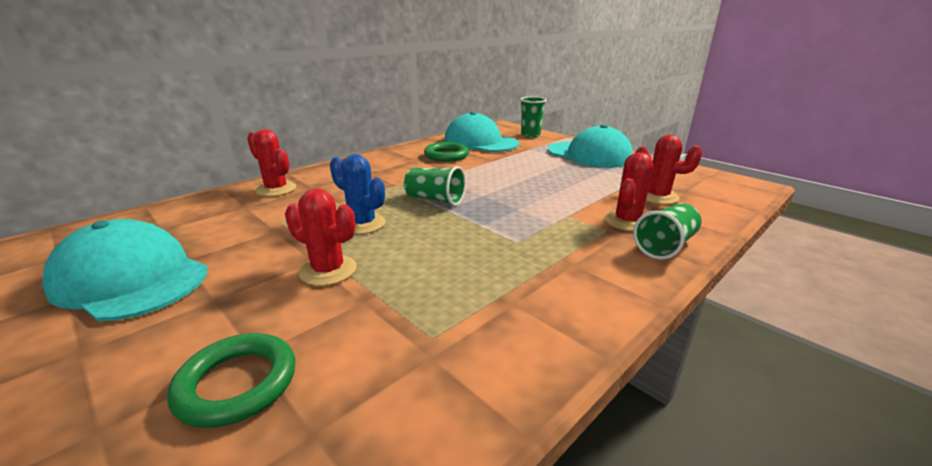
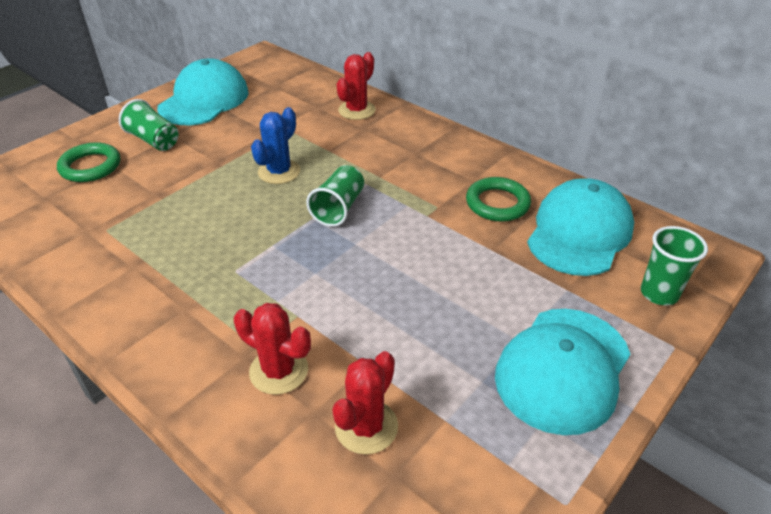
camera: 85 degrees right, 15 degrees up
(328, 270) = (200, 170): red cactus -> none
(665, 246) = (211, 395): green cup -> green cup (154, 140)

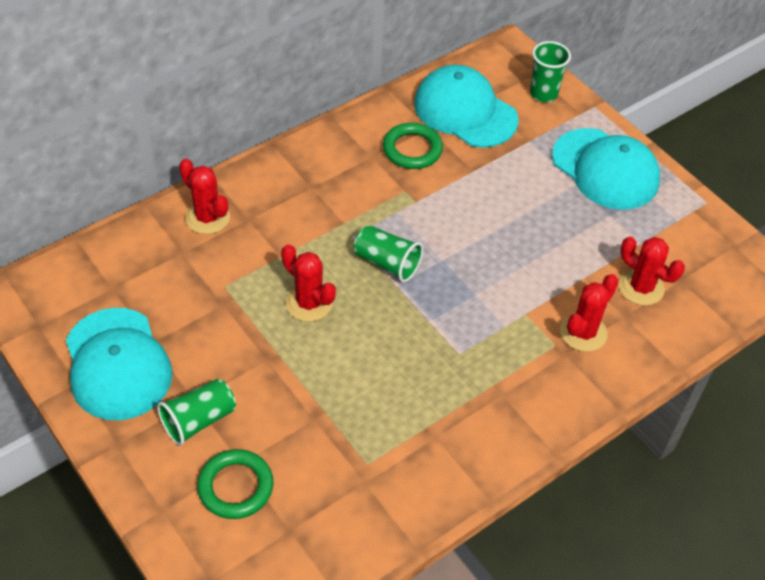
camera: 80 degrees left, 10 degrees up
(204, 100) = (117, 364): turquoise cap -> turquoise cap turned 150 degrees counterclockwise
(279, 172) = (309, 303): blue cactus -> red cactus

